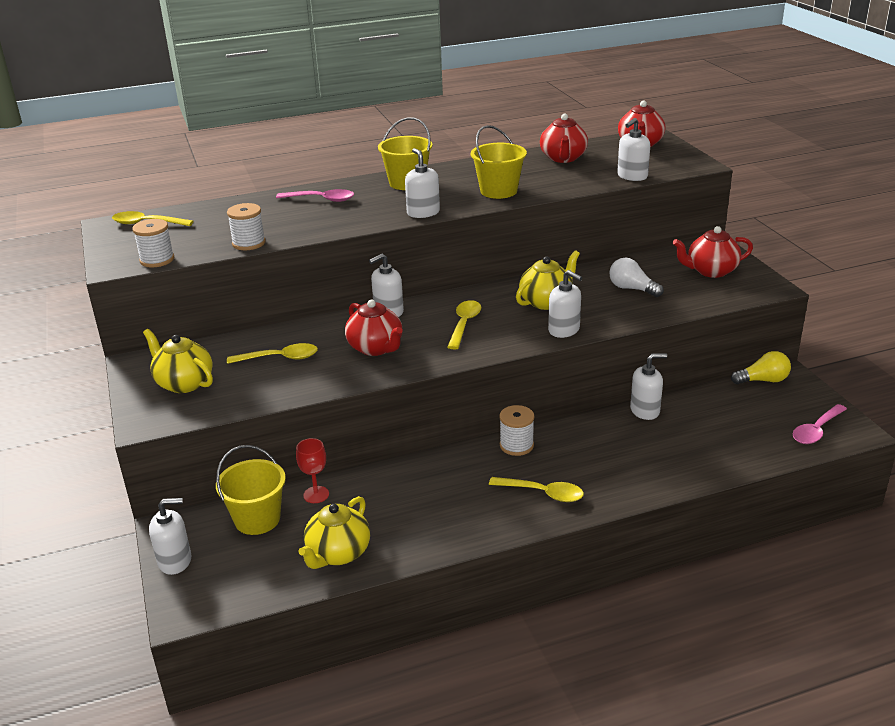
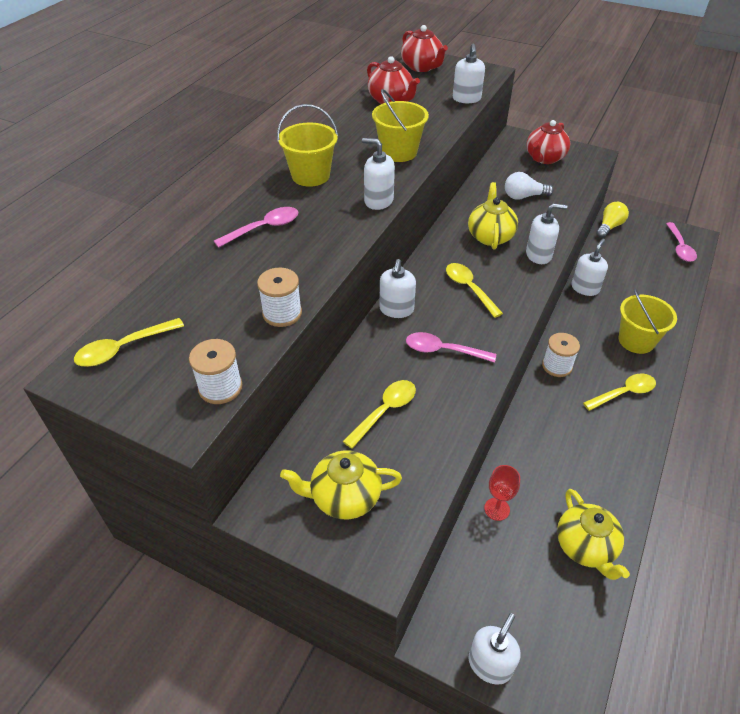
camera: 45 degrees left, 15 degrees up
(257, 519) = (490, 567): yellow bucket -> yellow bucket (636, 340)
(376, 348) = (443, 350): red teapot -> pink spoon

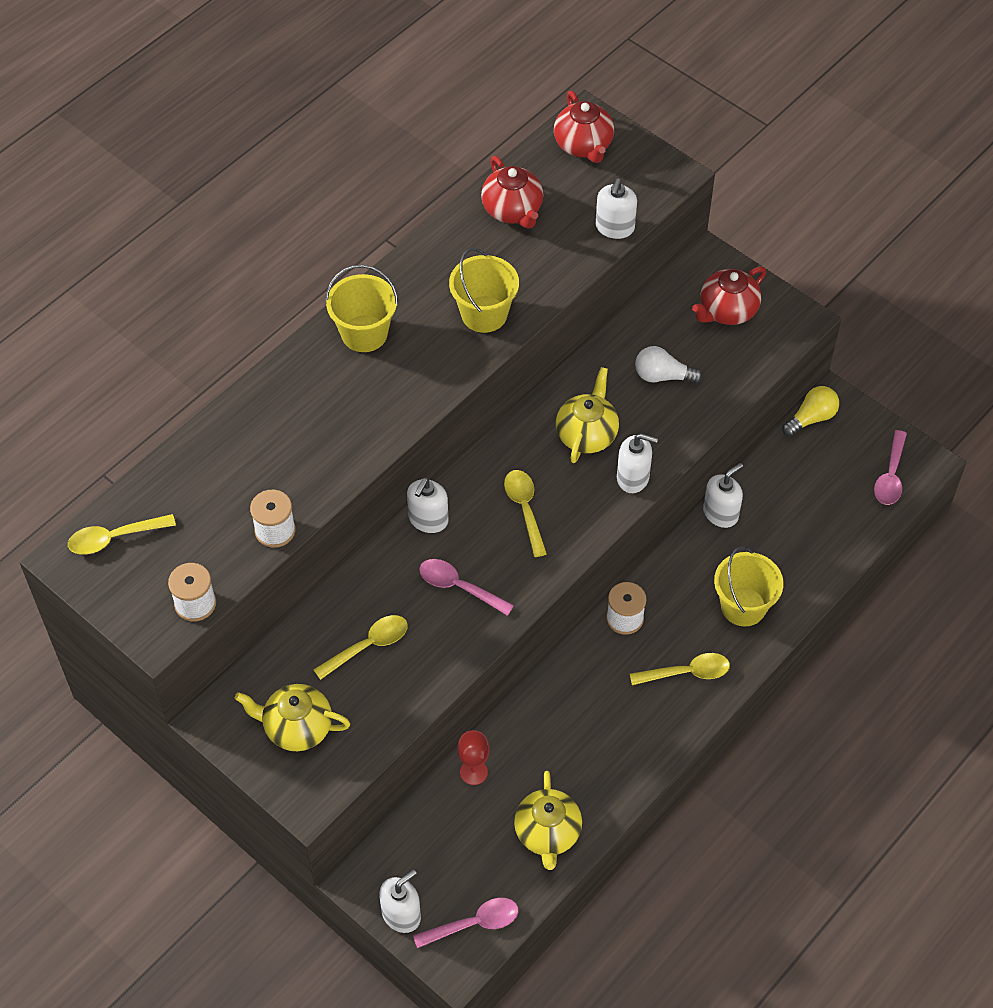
camera: 15 degrees right, 10 degrees up
(264, 228) = (288, 408): pink spoon -> pink spoon (474, 923)
(378, 201) = (429, 393): white soap dispenser -> none

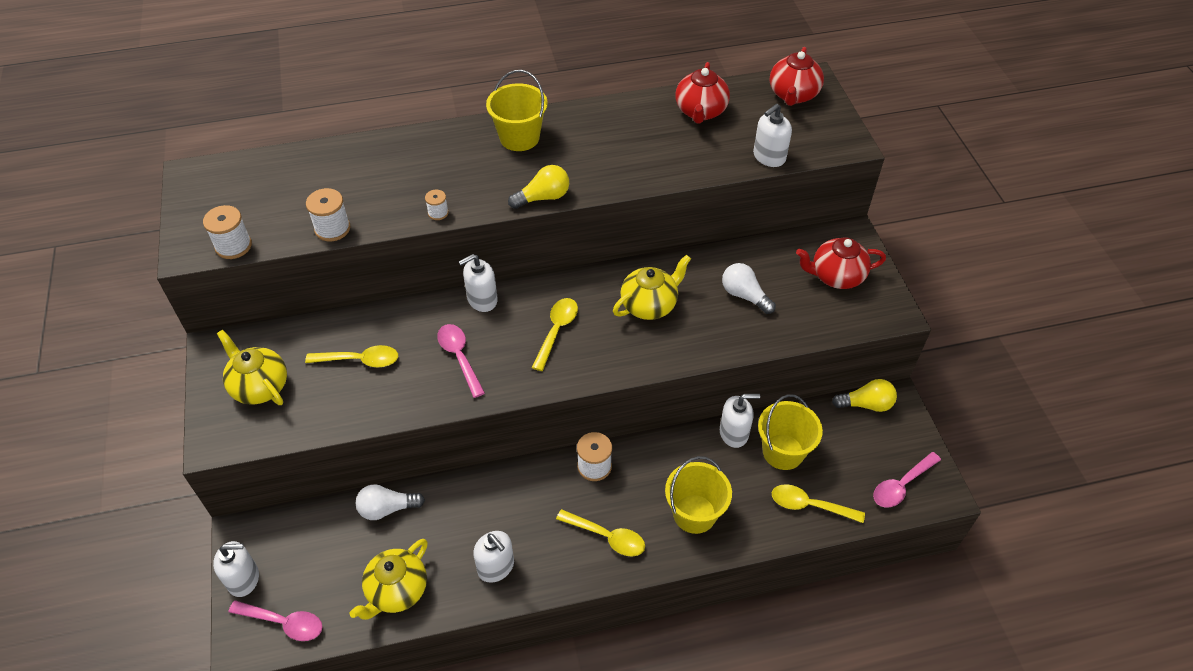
camera: 35 degrees right, 5 degrees down
(114, 538) = (231, 178): yellow spoon -> yellow spoon (809, 505)
(361, 456) = (438, 213): none -> white spool
(445, 385) = (543, 197): none -> yellow light bulb
(473, 772) = (387, 508): red goblet -> white light bulb
(484, 314) = (616, 166): yellow bucket -> yellow bucket (783, 452)
(633, 477) = (658, 354): white soap dispenser -> white soap dispenser (496, 567)

